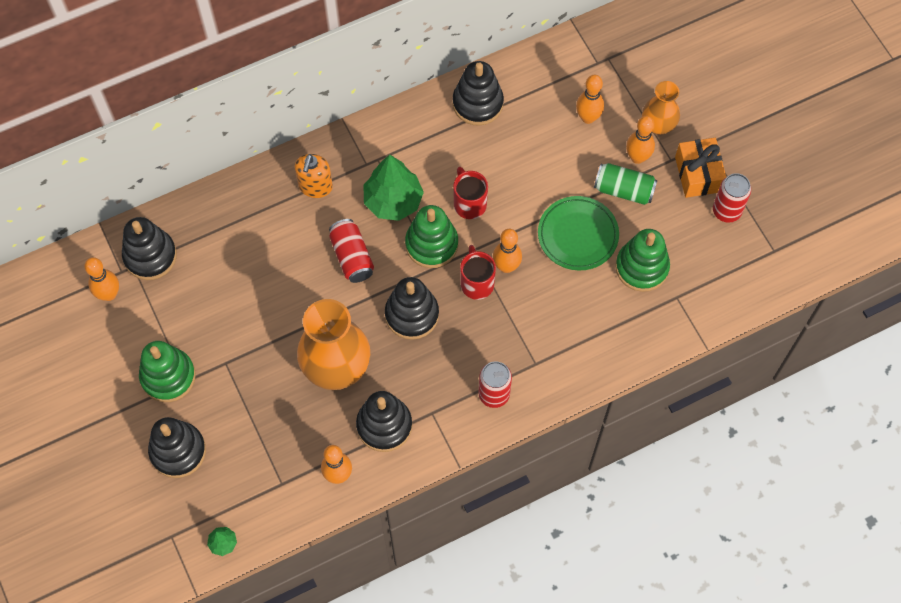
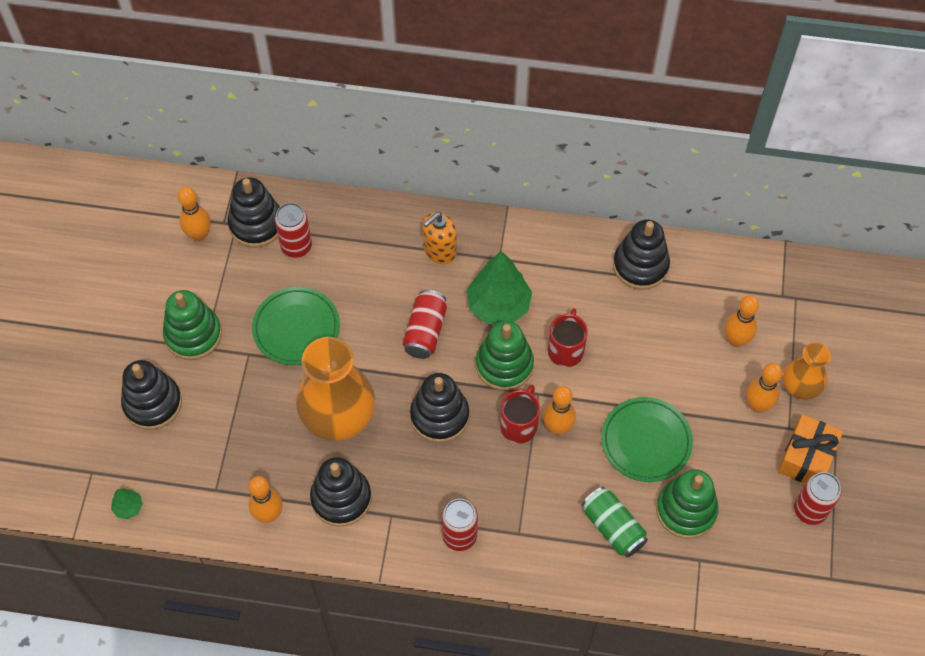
camera: 35 degrees right, 5 degrees down
(197, 254) = (296, 246): none -> red can
(248, 318) = (296, 328): none -> green plate
(624, 190) = (721, 427): green can -> green can (613, 527)

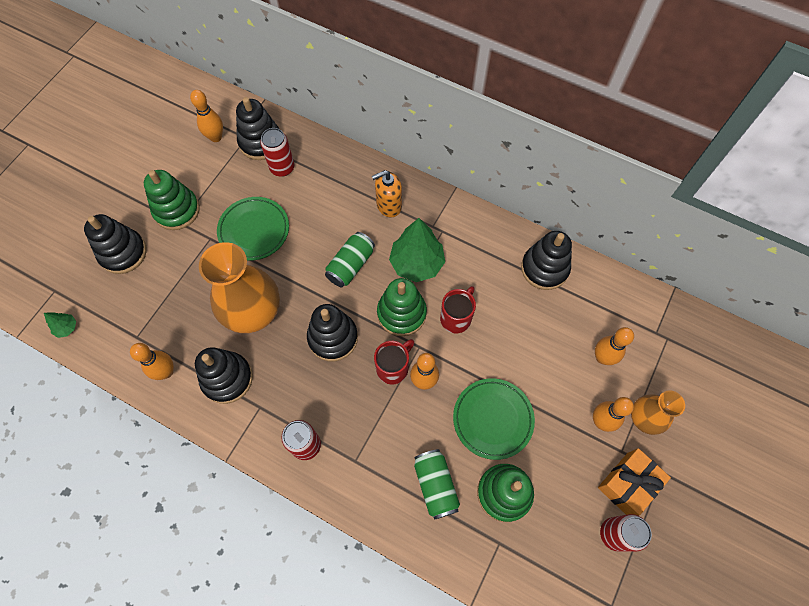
camera: 20 degrees right, 5 degrees up
(425, 331) = (351, 265): red can -> green can

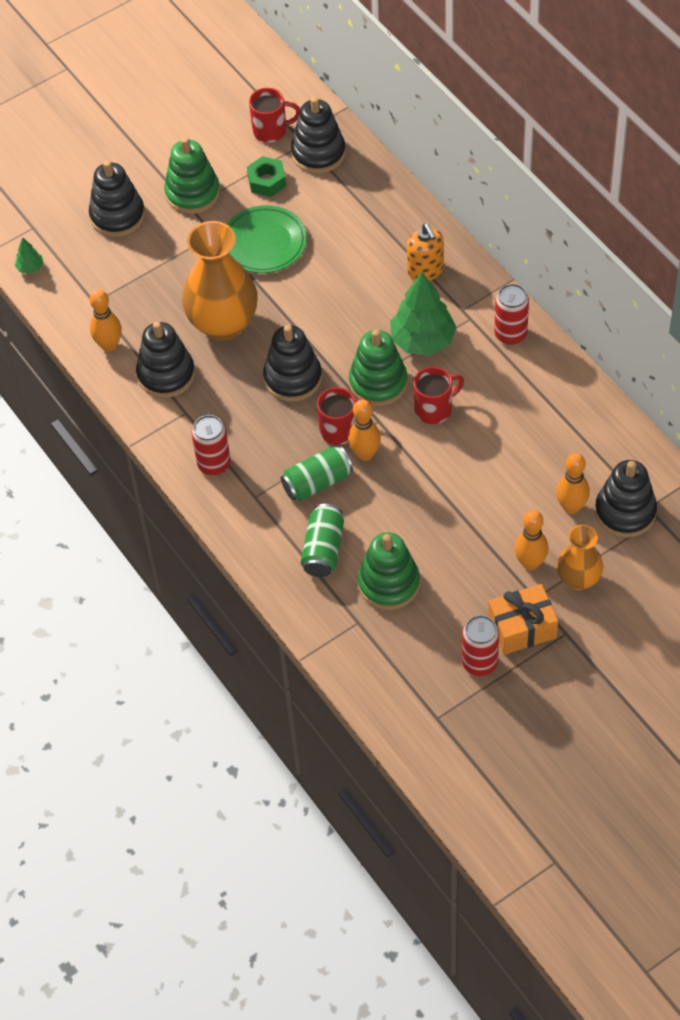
camera: 30 degrees right, 10 degrees down
(216, 137) = (271, 130): orange bowling pin -> red mug
(231, 179) = (267, 181): none -> green nut
(282, 168) = (328, 189): red can -> red can (510, 334)
(351, 265) = (349, 316): green can -> green can (317, 482)
(388, 205) = (425, 270): orange soap dispenser -> orange soap dispenser turned 120 degrees counterclockwise
(492, 419) = (416, 516): green plate -> none
(544, 268) = (563, 398): black stacking toy -> black stacking toy (625, 512)

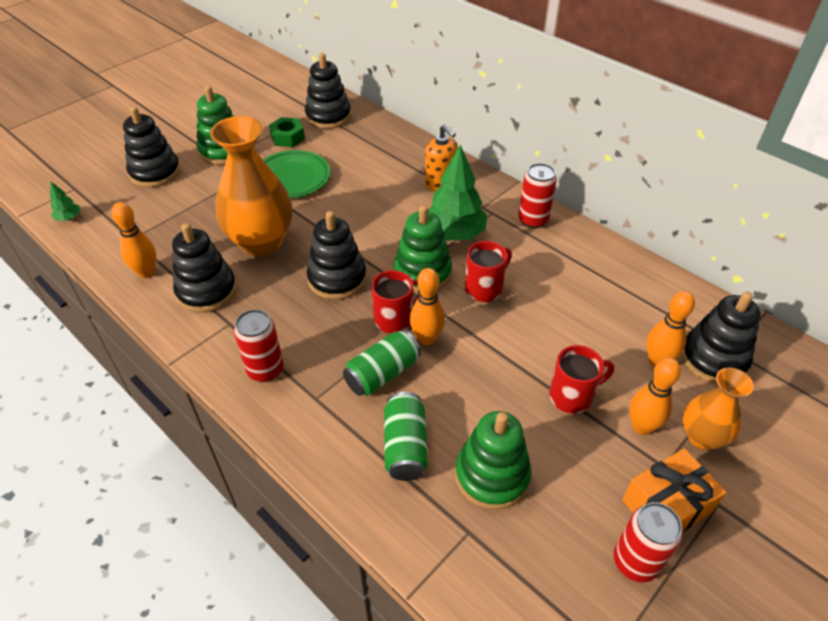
camera: 15 degrees left, 10 degrees down
(271, 130) = (286, 106): red mug -> red mug (572, 396)

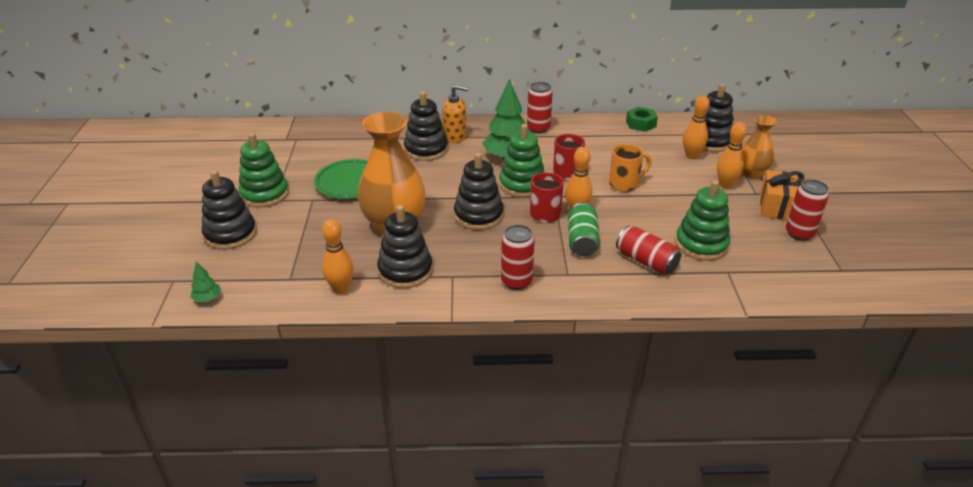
camera: 45 degrees left, 10 degrees down
(287, 137) = (303, 163): green nut -> green nut (640, 124)
(328, 116) = (312, 137): black stacking toy -> black stacking toy (426, 150)
(405, 446) = (646, 261): green can -> red can
(524, 342) = (625, 184): none -> orange mug
(572, 396) = (681, 191): red mug -> none

